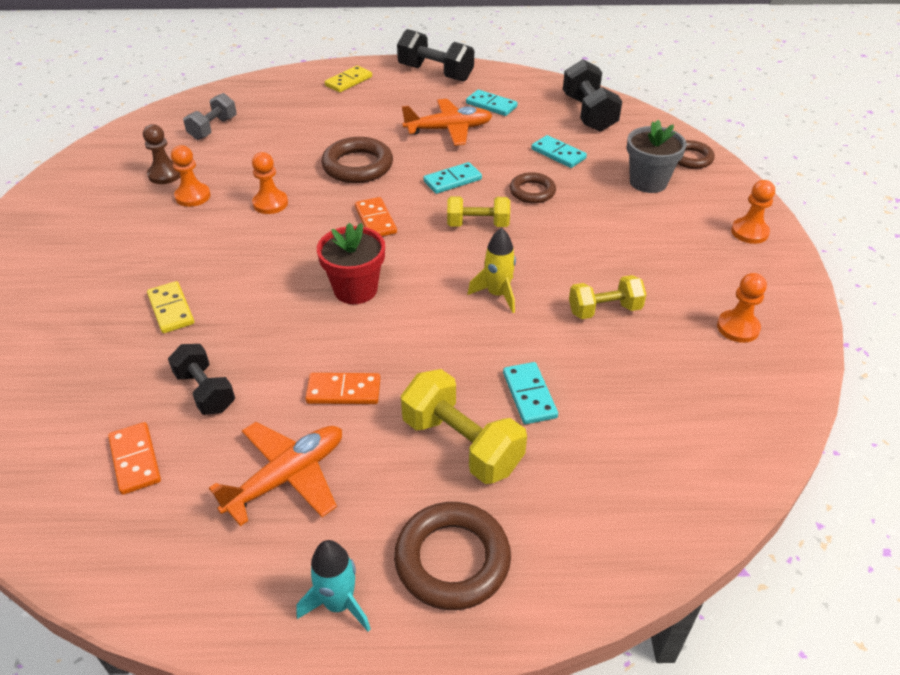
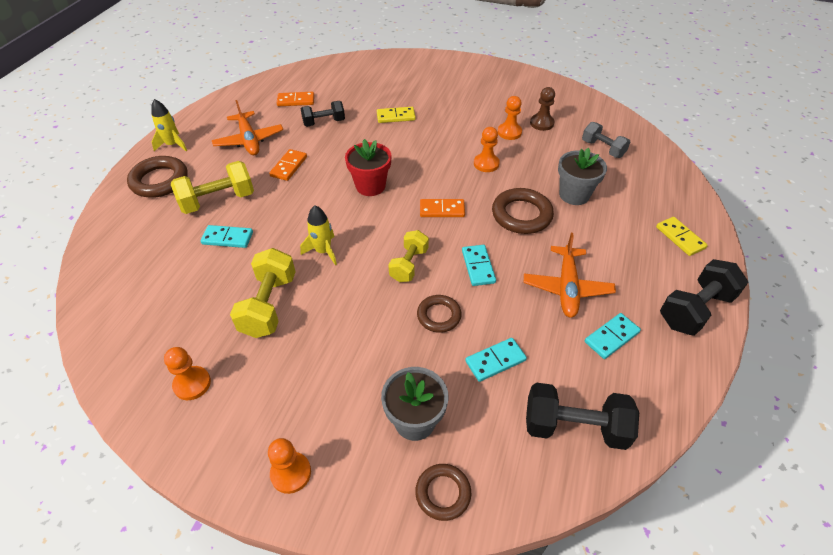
camera: 110 degrees right, 5 degrees up
(308, 138) = (574, 195): none -> grey flower pot
(338, 604) = (173, 145): turquoise rocket -> yellow rocket
(604, 310) = (269, 305): yellow dumbbell -> yellow dumbbell, size x1.51

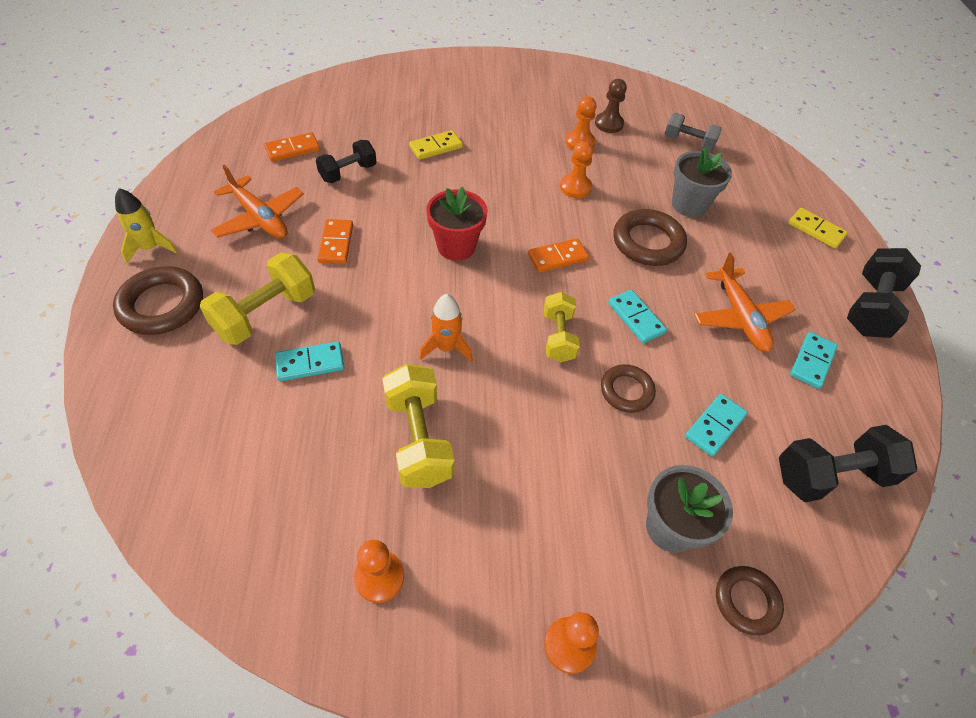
camera: 25 degrees left, 5 degrees up
(323, 251) = (446, 347): yellow rocket -> orange rocket

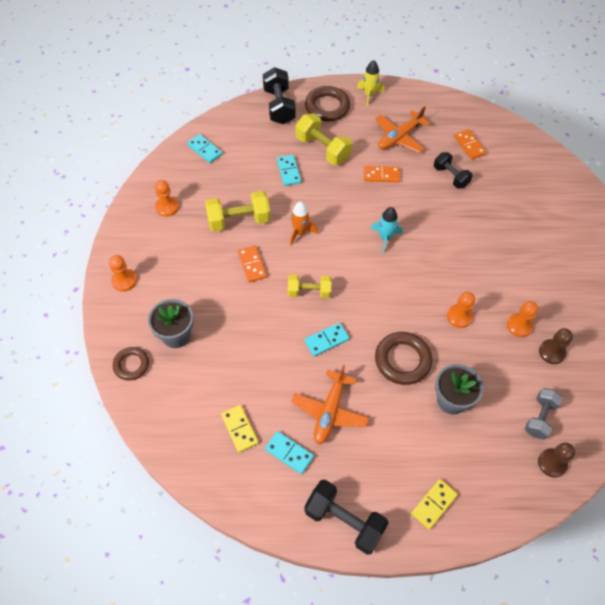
camera: 95 degrees right, 5 degrees up
(436, 147) = (490, 226): yellow domino -> yellow domino (239, 429)
(456, 246) = (385, 238): red flower pot -> turquoise rocket
(557, 257) = (380, 297): orange domino -> orange domino (252, 265)
(626, 391) = (267, 326): brown ring -> none
(715, 426) = (239, 373): turquoise domino -> turquoise domino (205, 150)
(735, 141) = (552, 463): none -> brown pawn
(739, 317) = (329, 411): orange plane -> orange plane turned 60 degrees counterclockwise
(831, 475) = (199, 436): black dumbbell -> black dumbbell (279, 106)

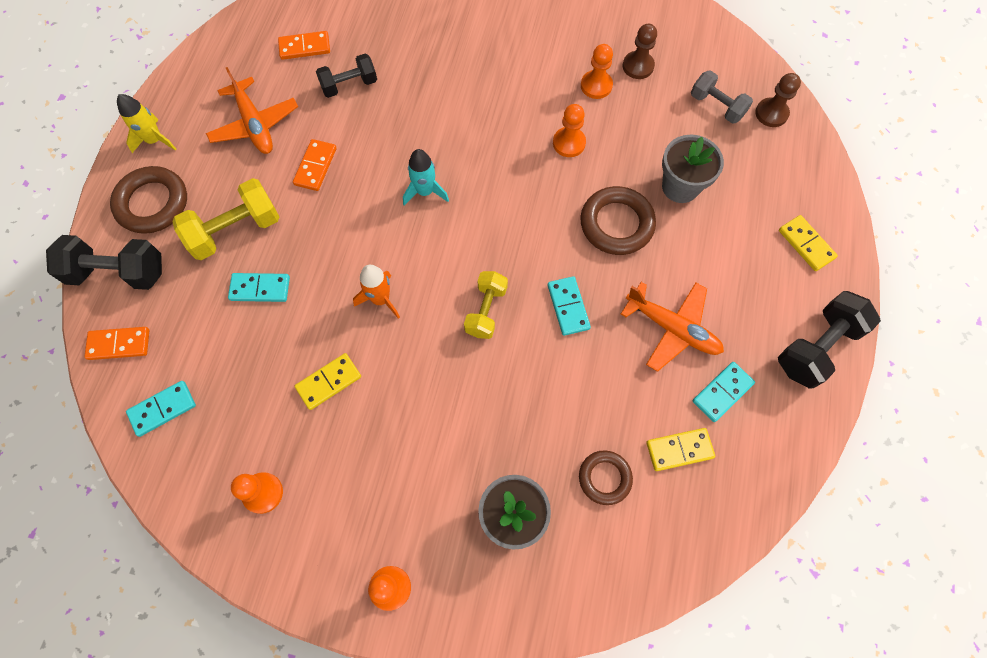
camera: 75 degrees left, 10 degrees up
(131, 365) = (549, 595): brown ring -> brown ring (604, 478)
(239, 220) = (329, 382): yellow dumbbell -> yellow domino
(252, 265) = (417, 379): orange domino -> orange domino (119, 344)

